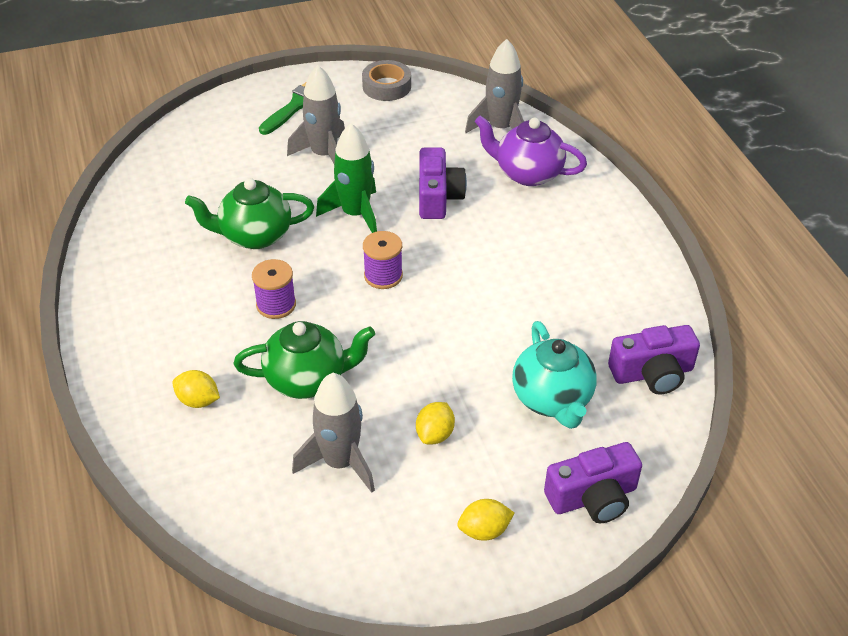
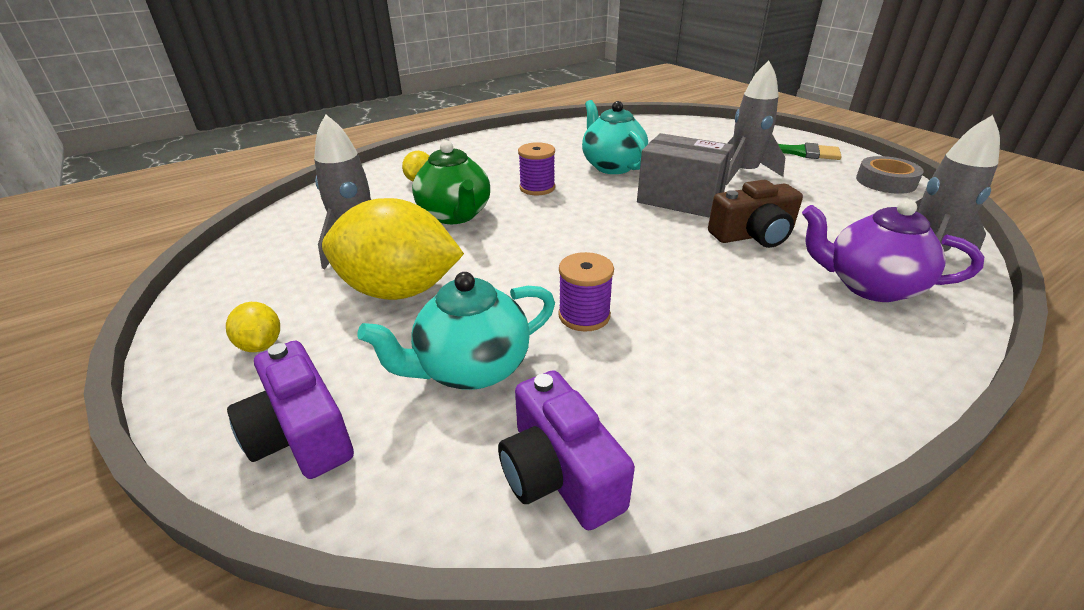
camera: 75 degrees right, 10 degrees down
(254, 236) = (612, 166): green teapot -> turquoise teapot
(355, 214) = (680, 199): green rocket -> grey box
(383, 276) = (607, 226): purple spool -> purple spool (584, 315)
(435, 434) = (399, 290): yellow lemon -> yellow lemon, size x2.31
(438, 197) = (753, 235): purple camera -> brown camera
(527, 173) = (869, 286): purple teapot -> purple teapot turned 75 degrees counterclockwise

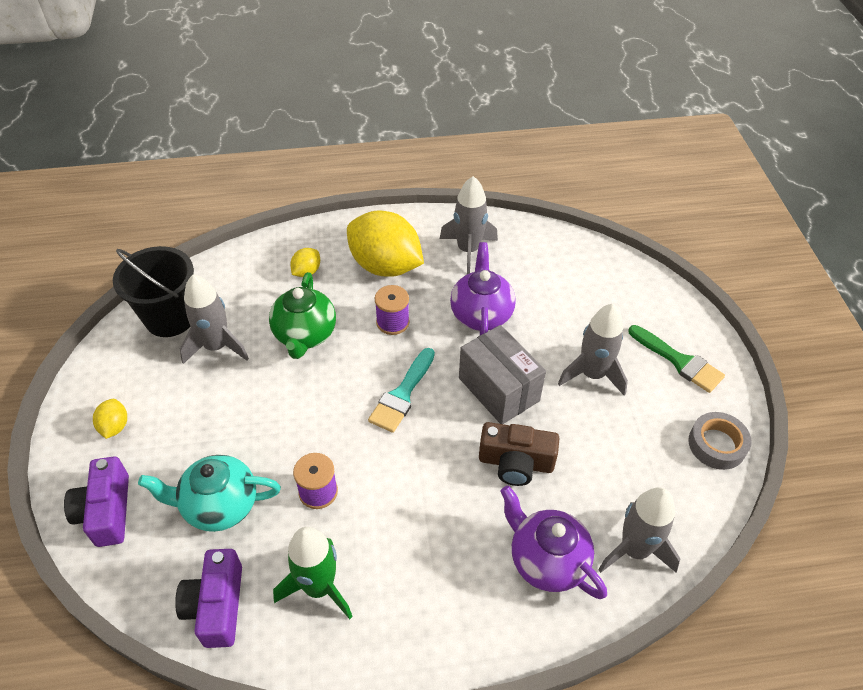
camera: 25 degrees right, 15 degrees up
(282, 242) = (170, 318): none -> black bucket
(399, 290) = (217, 410): yellow lemon -> yellow lemon (385, 266)
(560, 140) = (468, 250): none -> grey rocket
(596, 225) = (402, 394): none -> turquoise brush
(612, 166) = (481, 314): turquoise teapot -> purple teapot
(675, 396) = (319, 587): none -> green rocket

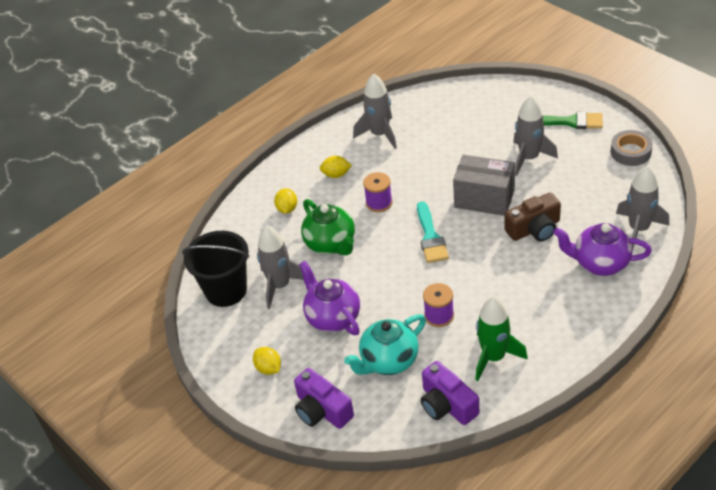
camera: 30 degrees left, 5 degrees down
(385, 266) = (336, 175): yellow lemon -> yellow lemon, size x0.43
(481, 314) = (429, 165): purple teapot -> purple teapot (332, 317)

